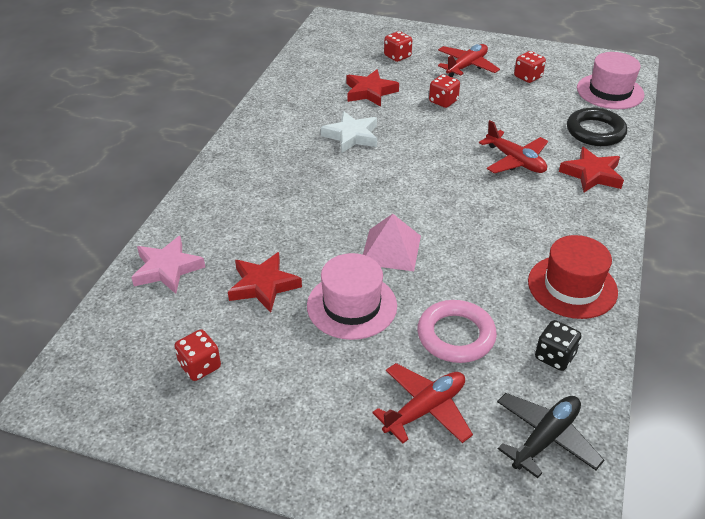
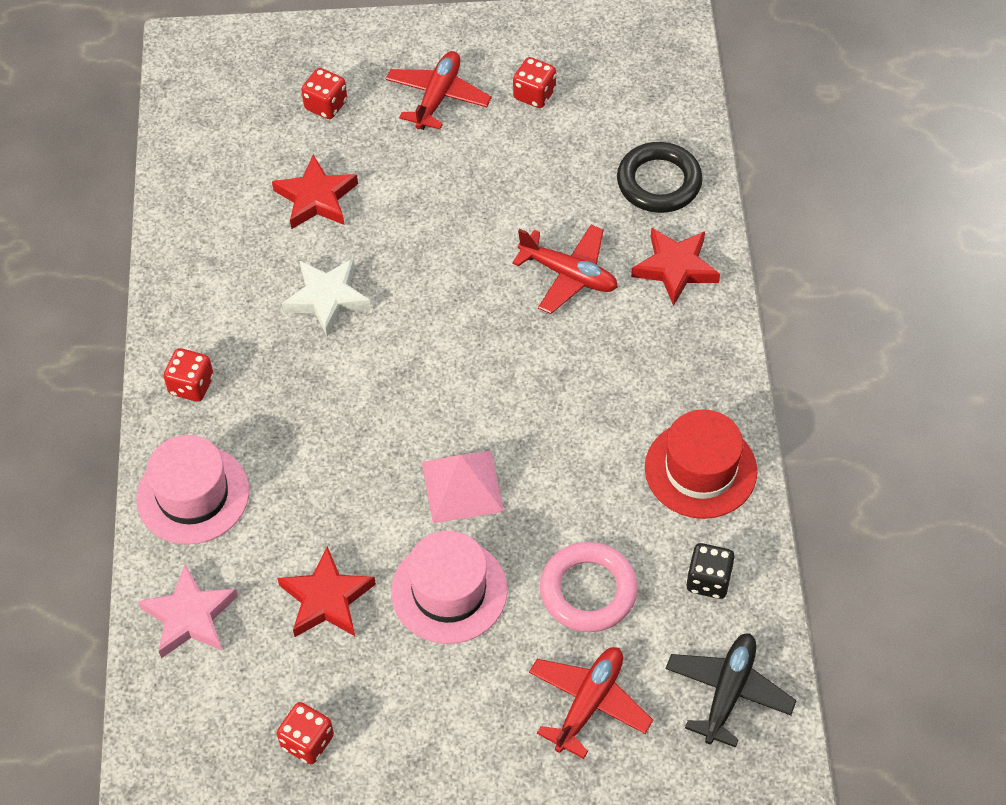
camera: 20 degrees left, 15 degrees up
(443, 101) = (430, 185): red dice -> red dice (191, 385)
(610, 91) = (658, 91): pink hat -> pink hat (193, 495)

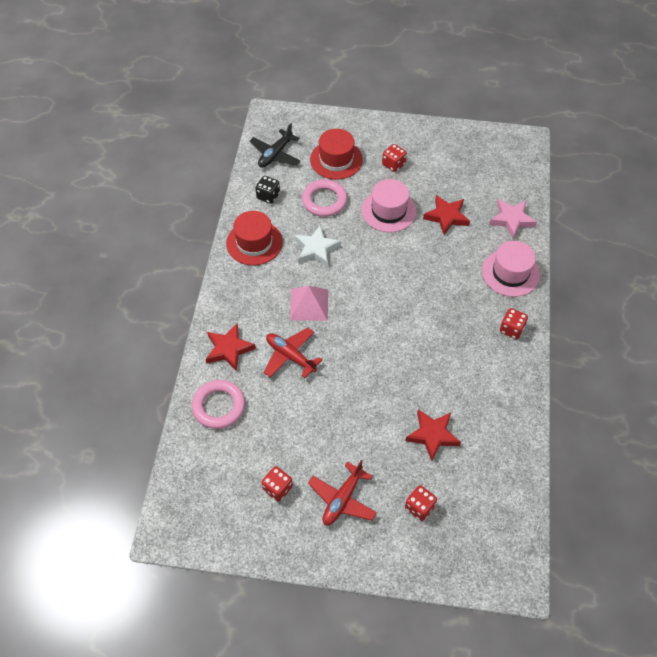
camera: 170 degrees left, 0 degrees up
(307, 741) = (460, 165): red dice -> red dice (393, 164)
(327, 298) = (432, 366): white star -> white star (316, 249)
(462, 486) = (374, 254): pink pyramid -> pink pyramid (309, 304)
(589, 703) = (336, 160): red plane -> red hat
(659, 182) = (219, 406): black ring -> pink ring

